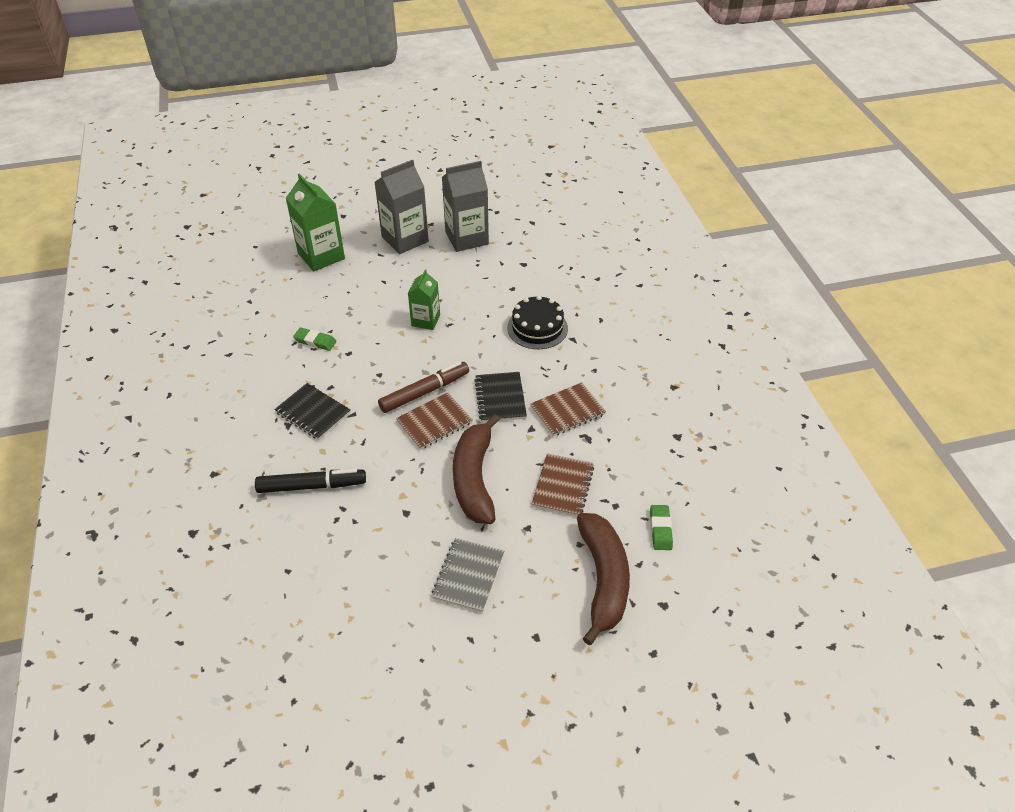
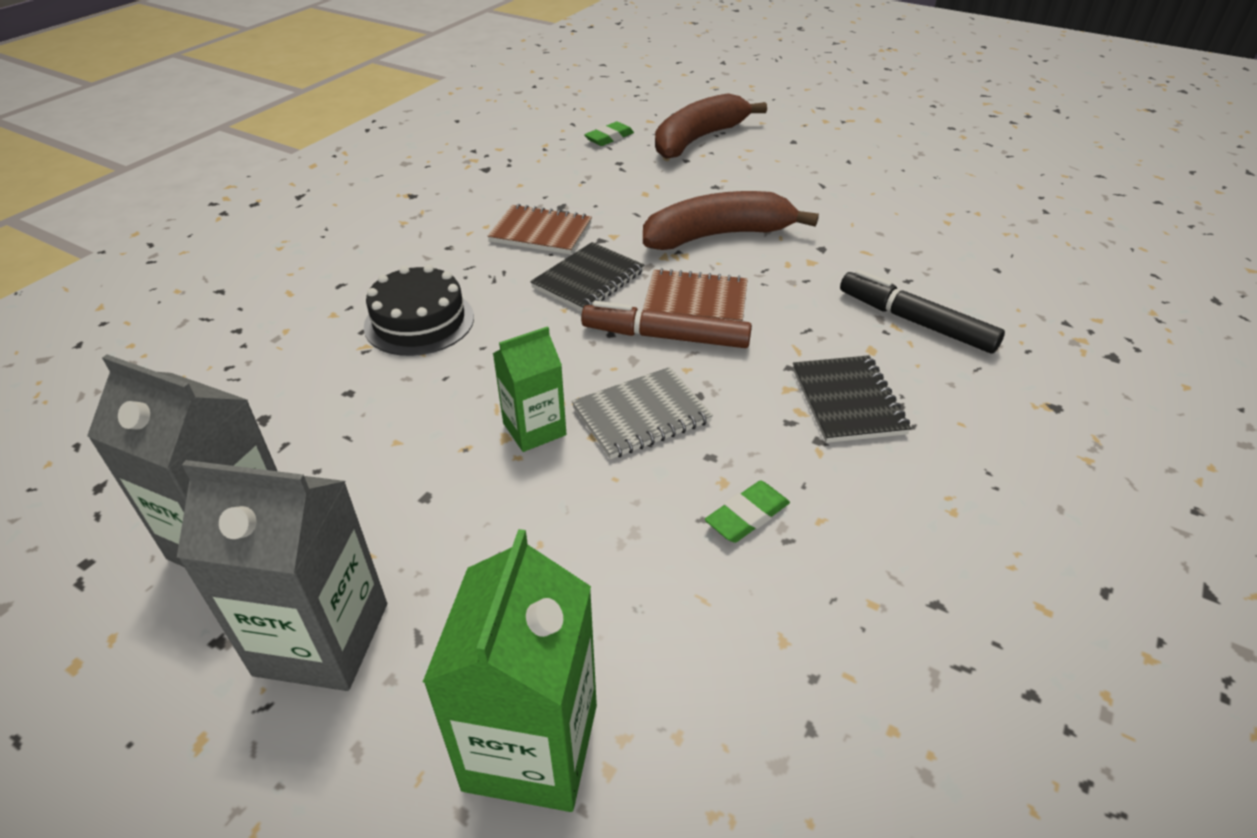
camera: 135 degrees left, 5 degrees down
(315, 341) = (747, 516): green eraser -> green eraser turned 75 degrees clockwise
(468, 576) = (809, 187): grey notebook -> grey notebook (641, 415)
(474, 479) = (717, 236): brown banana -> brown banana turned 150 degrees counterclockwise
(563, 486) = (642, 191): brown notebook -> none

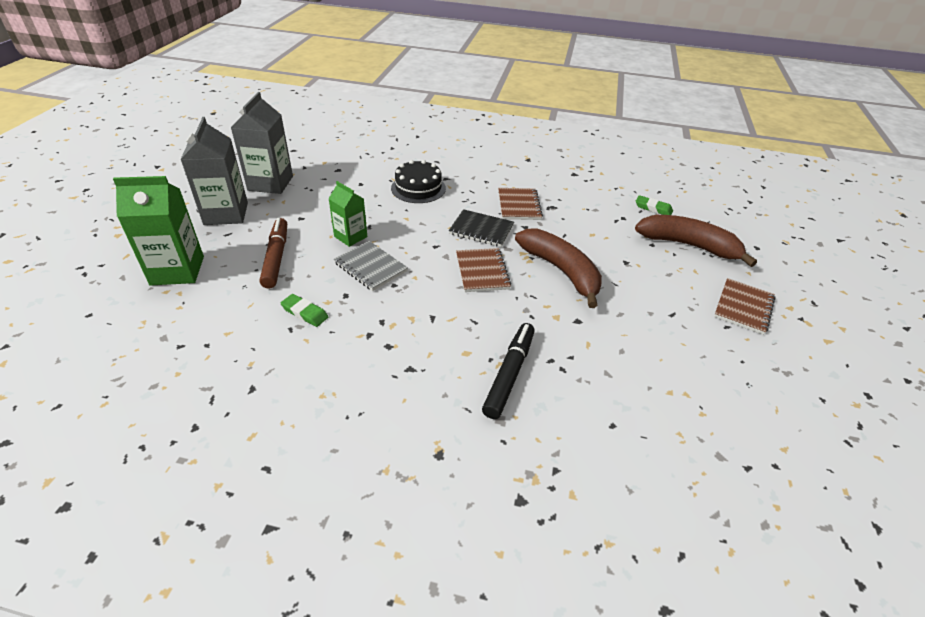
camera: 70 degrees right, 0 degrees up
(666, 337) = (440, 265): brown marker -> brown marker (276, 258)
(820, 143) = (743, 307): none -> brown notebook
(848, 401) = (408, 344): black notebook -> none

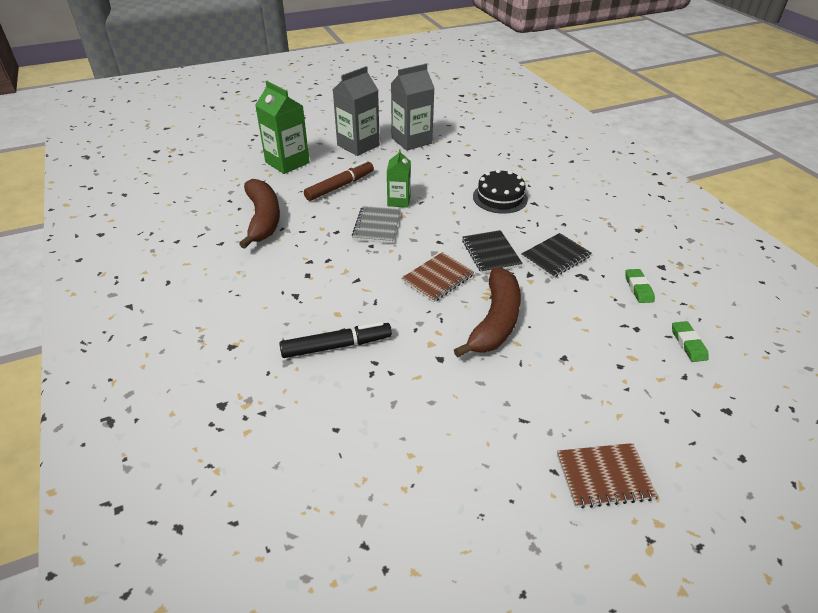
camera: 55 degrees right, 0 degrees up
(305, 313) = (302, 225): green eraser -> green eraser (638, 288)
(519, 205) = (556, 257): brown notebook -> black notebook
(688, 245) = (658, 395): brown banana -> brown banana (263, 219)

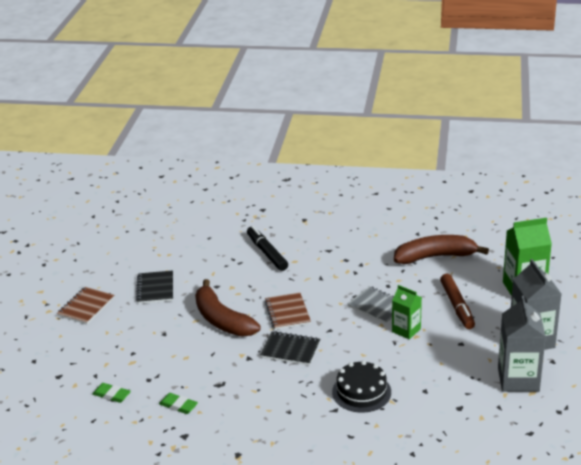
camera: 125 degrees right, 10 degrees down
(263, 219) = (435, 257): brown banana -> brown banana turned 150 degrees clockwise
(336, 346) = (267, 253): black marker -> black marker turned 135 degrees clockwise
(556, 257) = (253, 382): black notebook -> black notebook (155, 289)

